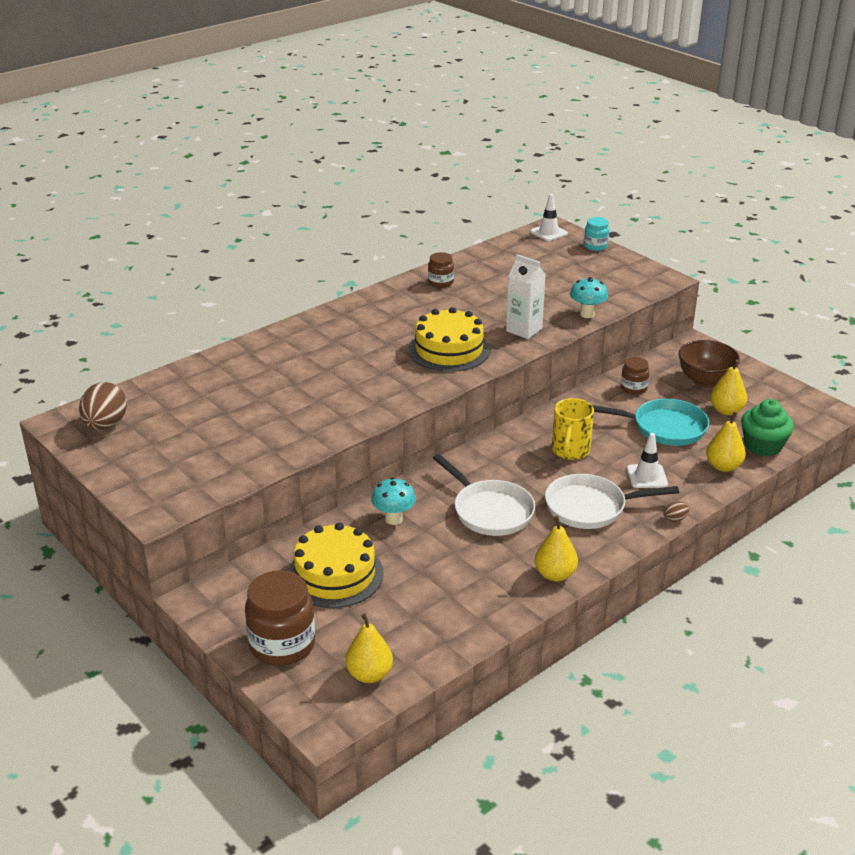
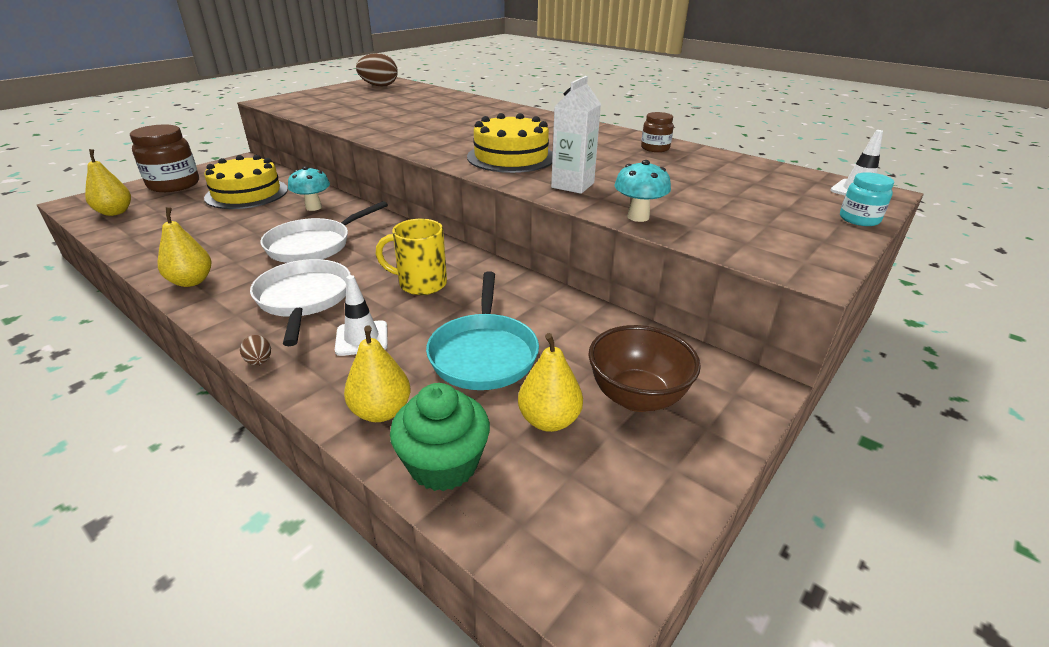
camera: 80 degrees right, 0 degrees up
(633, 388) = (581, 326): brown jar -> none

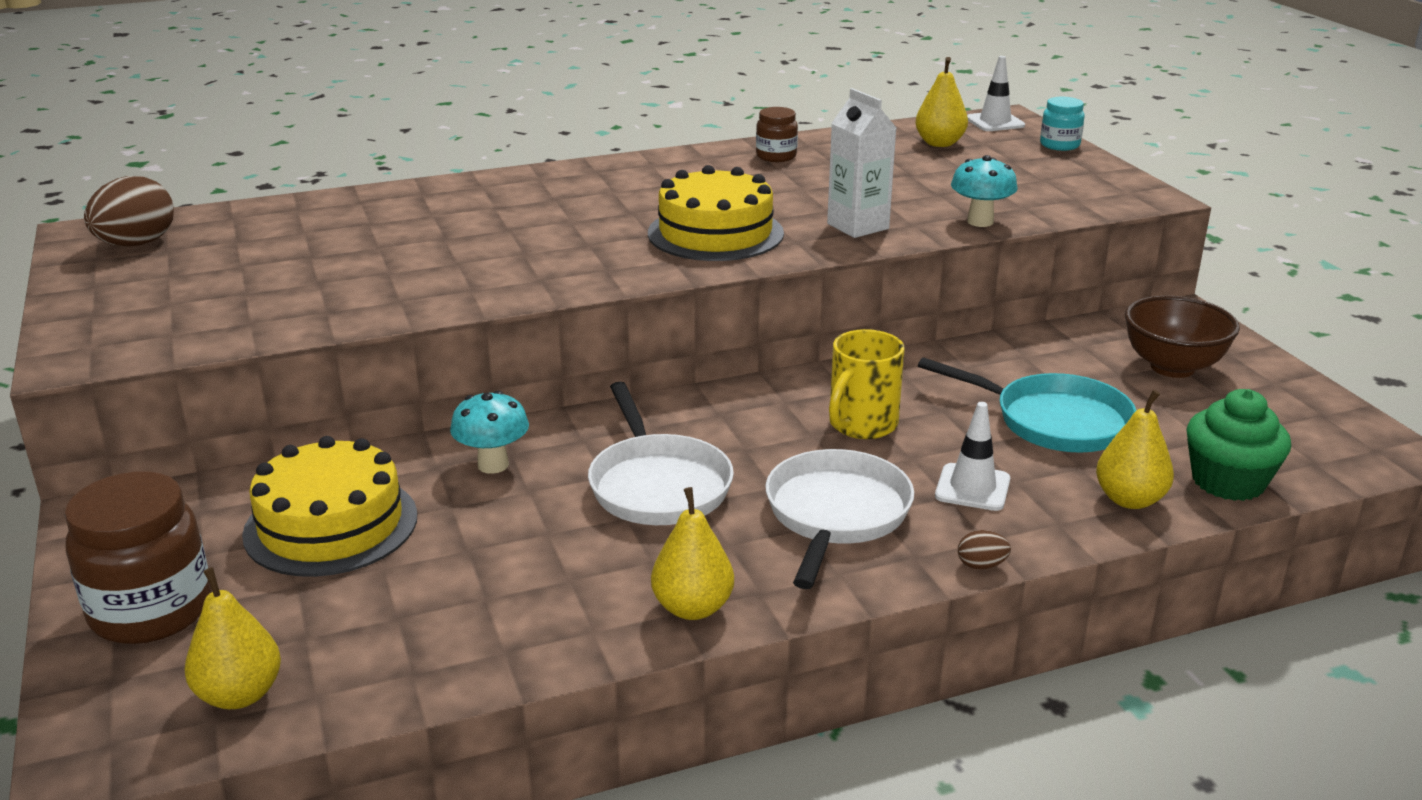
camera: 60 degrees left, 5 degrees down
(304, 299) = (836, 515): white pan -> white pan turned 90 degrees clockwise
(549, 420) = (1186, 416): yellow pear -> yellow pear (939, 143)

